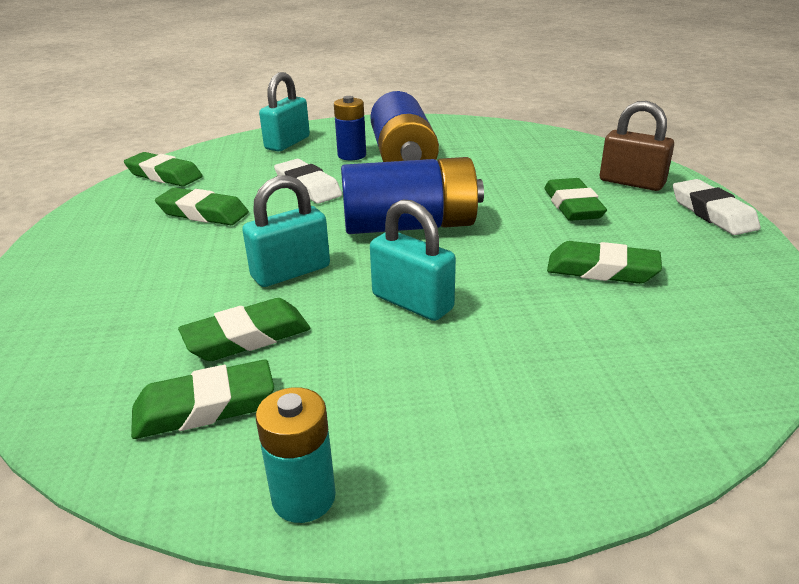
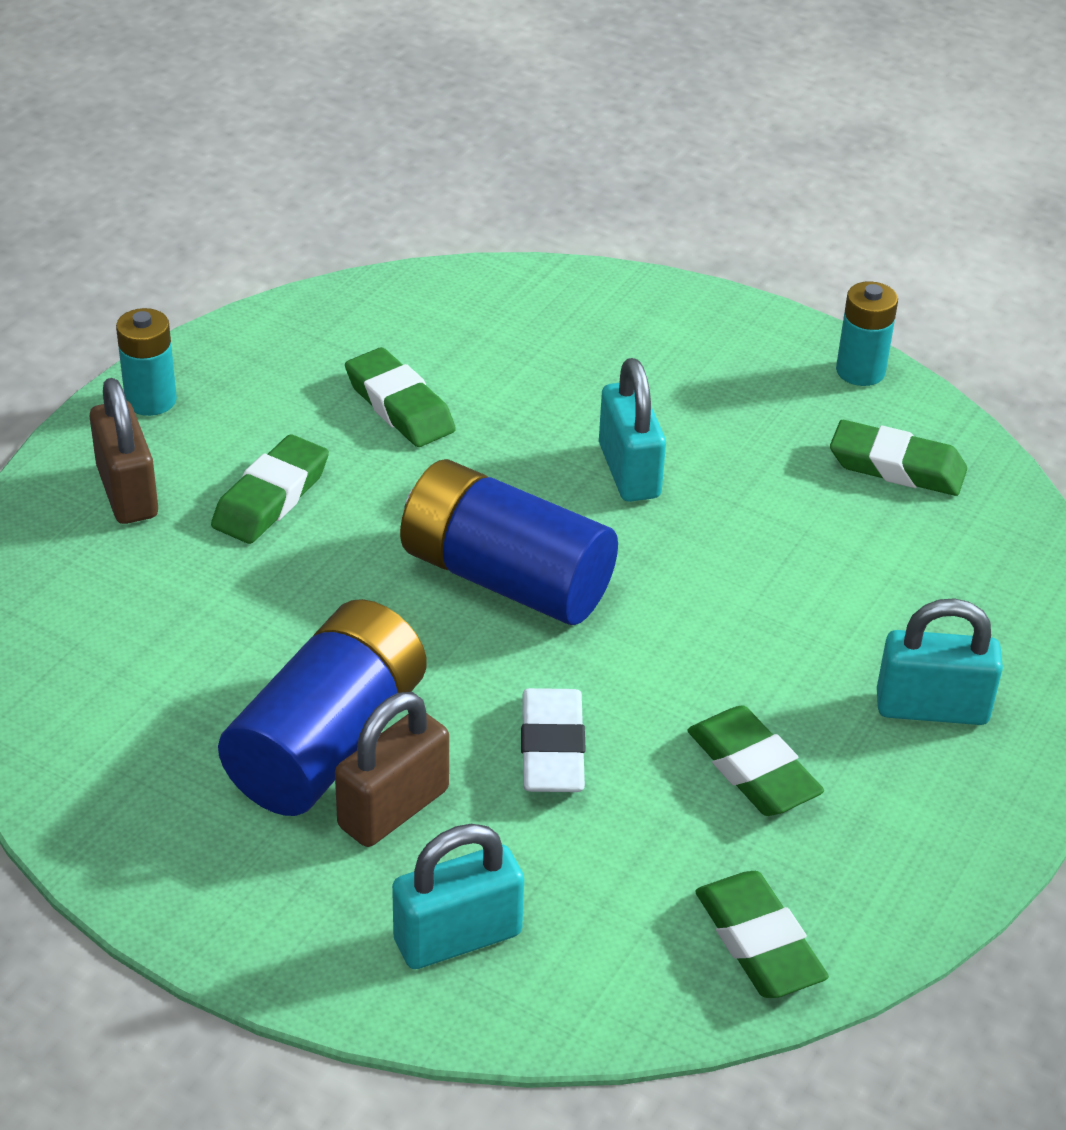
camera: 145 degrees left, 10 degrees up
(247, 337) = (821, 516): green eraser -> none
(291, 272) = (716, 579): turquoise padlock -> turquoise padlock (932, 708)
(352, 155) = (393, 808): blue battery -> brown padlock
(712, 213) = (151, 400): white eraser -> turquoise battery

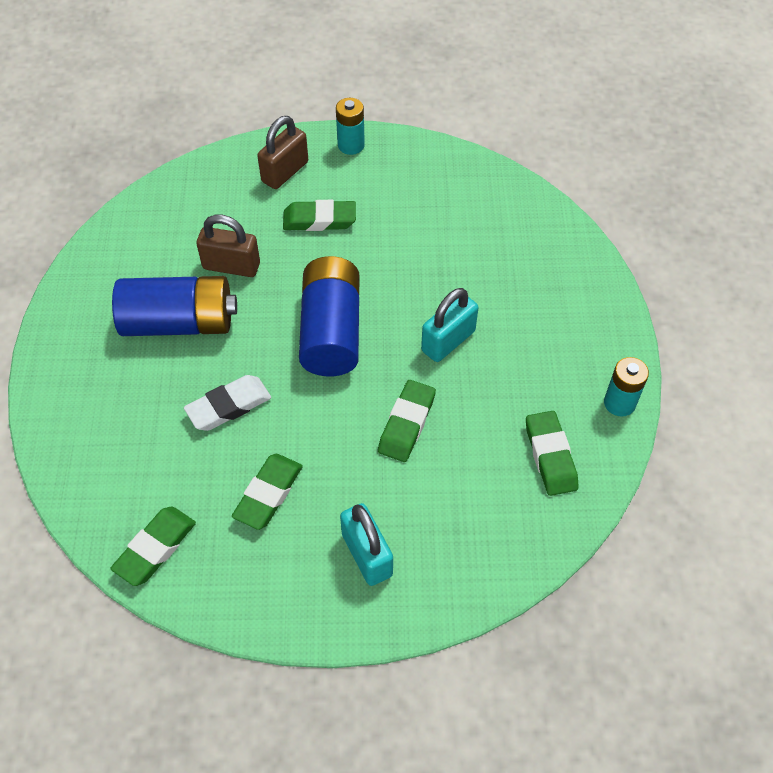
camera: 60 degrees right, 15 degrees up
(393, 808) = (154, 366): brown padlock -> brown padlock (231, 266)
(399, 406) = (421, 230): green eraser -> green eraser (406, 424)
(457, 937) = (92, 428): turquoise padlock -> none

